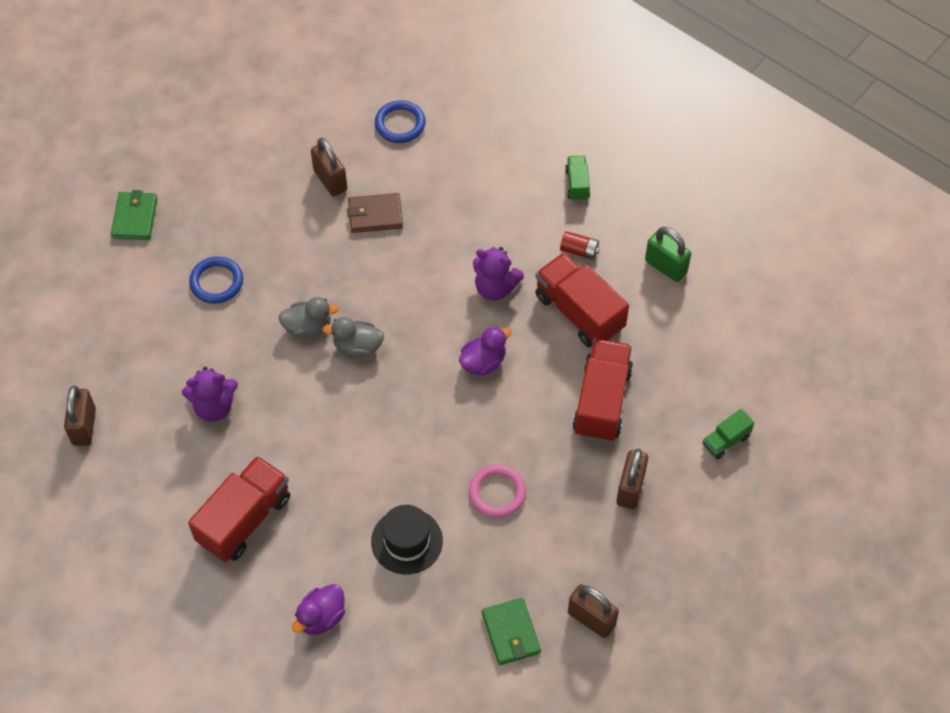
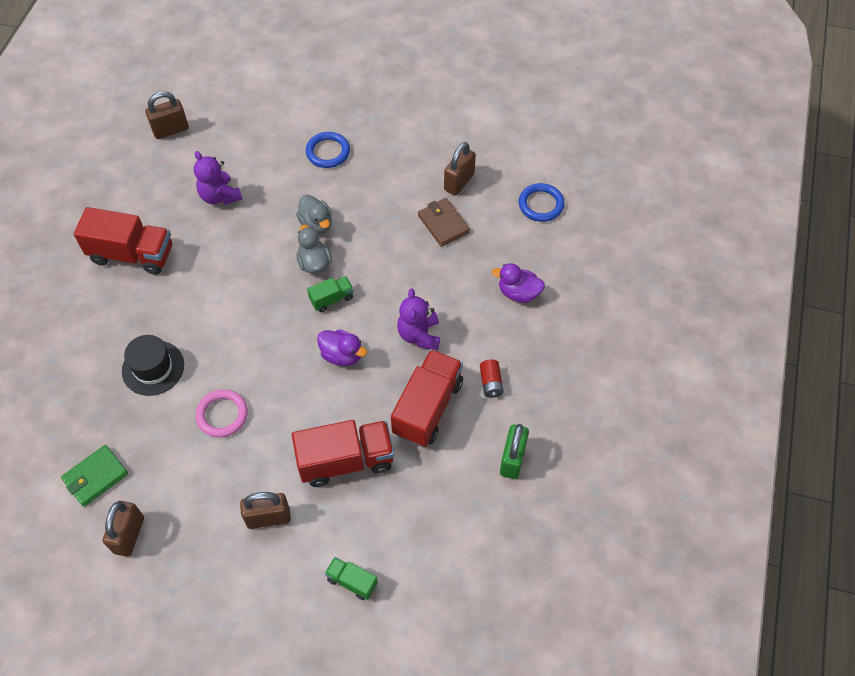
camera: 65 degrees right, 0 degrees up
(135, 218) = (358, 82): green wallet -> none
(321, 617) = (66, 338): purple duck -> purple duck (518, 293)
(577, 184) = (559, 354): green truck -> green truck (331, 299)

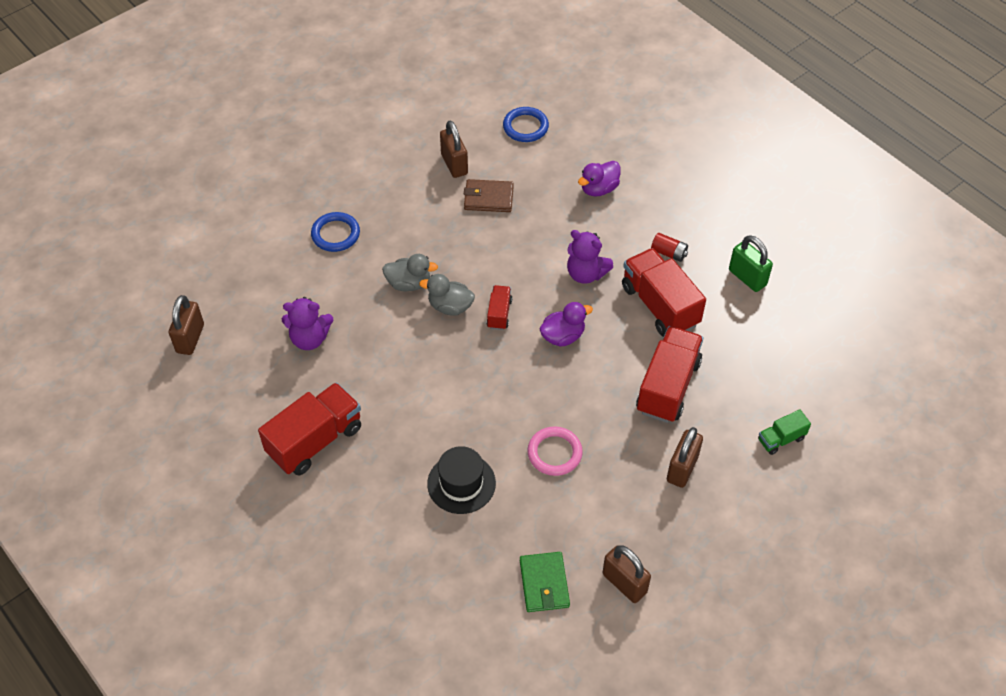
camera: 55 degrees left, 5 degrees down
(331, 299) = (499, 314): green truck -> red truck

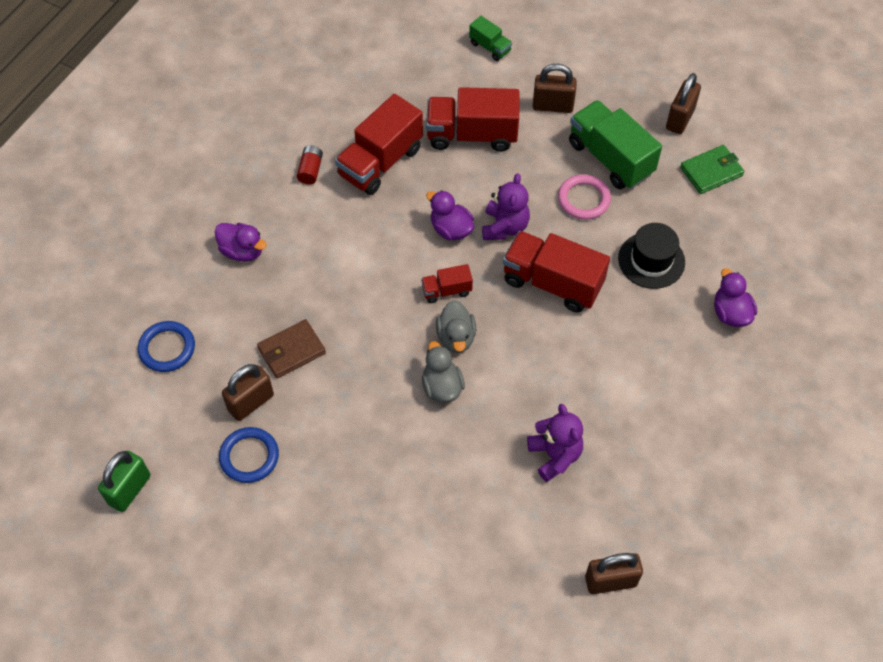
camera: 110 degrees left, 5 degrees up
(315, 440) = (670, 399): red truck -> red truck (552, 283)
(335, 234) = (402, 489): blue ring -> blue ring (249, 456)
(374, 527) = (730, 313): none -> purple duck
(488, 198) = (291, 350): brown wallet -> brown wallet turned 75 degrees clockwise
(586, 273) = (364, 231): purple teddy bear -> purple teddy bear (504, 227)
(596, 495) = (610, 158): none -> green truck
(747, 277) = (318, 103): green padlock -> green padlock (129, 490)

